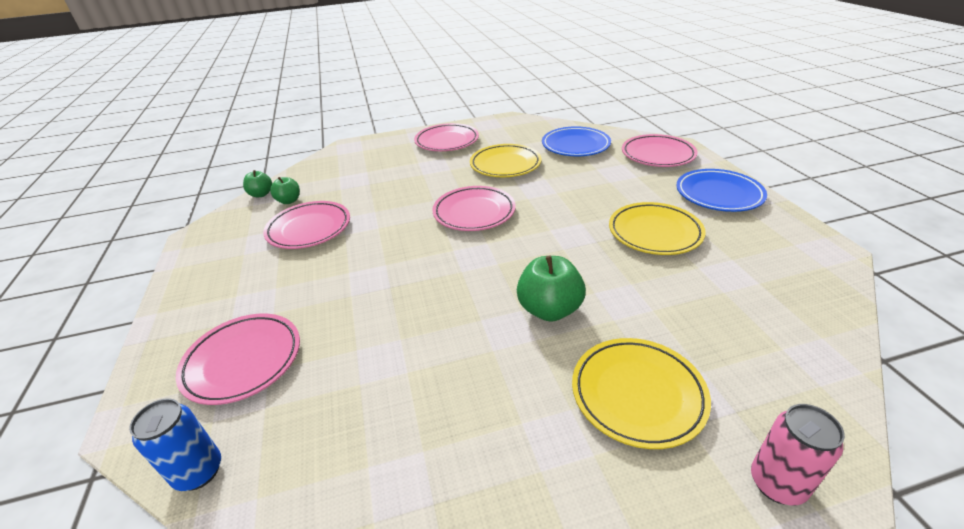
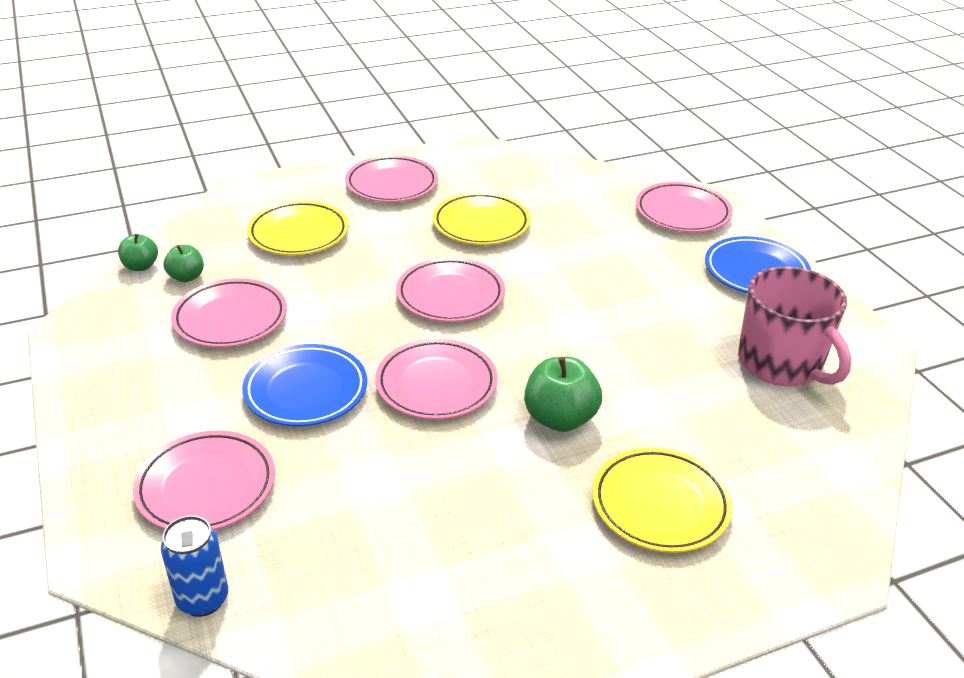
camera: 10 degrees left, 0 degrees up
(450, 279) = (436, 384): none -> pink plate
(575, 145) = (574, 196): blue plate -> blue plate (306, 390)
(654, 232) = (678, 323): yellow plate -> yellow plate (298, 234)
(746, 266) = (781, 364): none -> pink mug
(777, 483) = (789, 577): pink can -> none

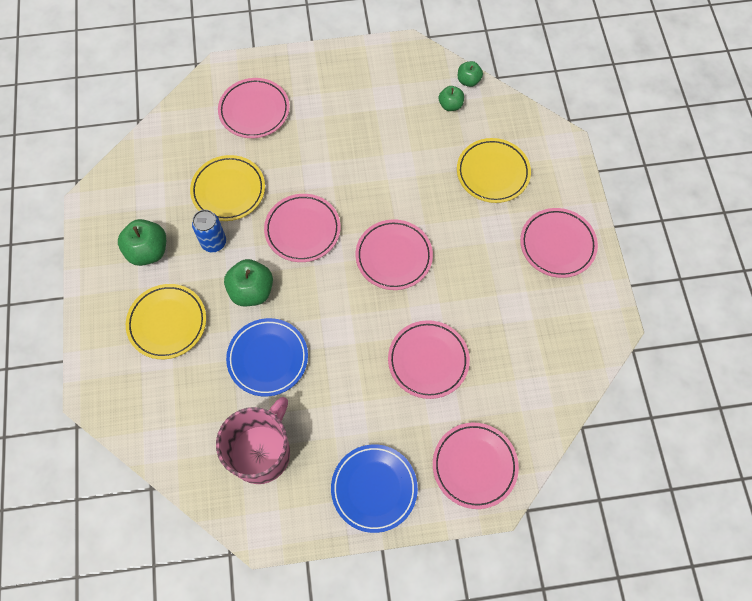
camera: 105 degrees right, 30 degrees up
(203, 599) = (183, 107): blue can -> blue can (214, 242)
(230, 318) = (398, 127): pink plate -> pink plate (428, 360)
(306, 390) = (317, 161): blue plate -> blue plate (268, 358)
(481, 224) = (484, 298): yellow plate -> yellow plate (228, 190)
(542, 567) = (148, 251): none -> green apple
(781, 364) = (261, 452): pink mug -> pink mug turned 135 degrees clockwise

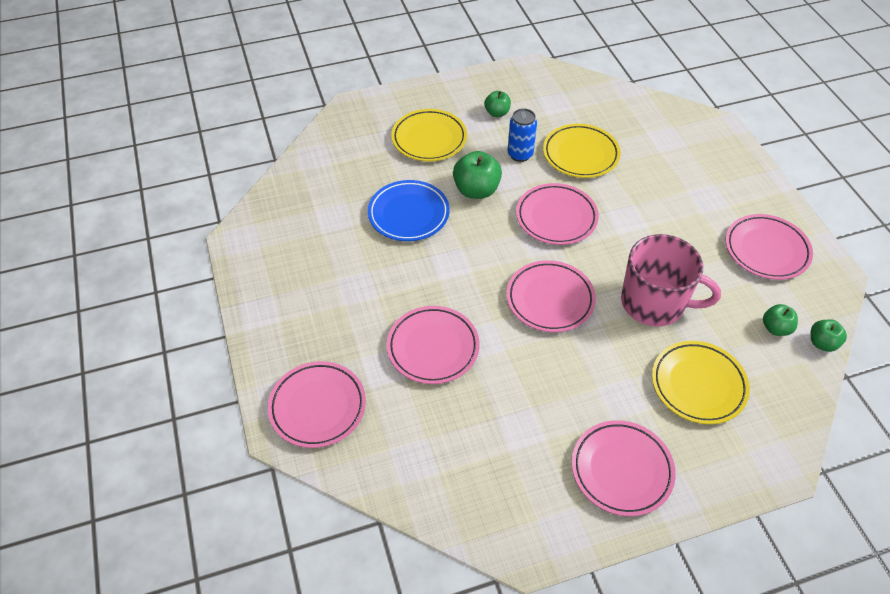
camera: 80 degrees right, 15 degrees down
(148, 251) = (497, 113): green apple -> green apple, size x0.59
(254, 111) = (681, 157): pink plate -> pink plate (766, 250)
(261, 452) = (314, 225): pink mug -> pink mug (654, 303)
(374, 488) = (285, 318): blue plate -> none

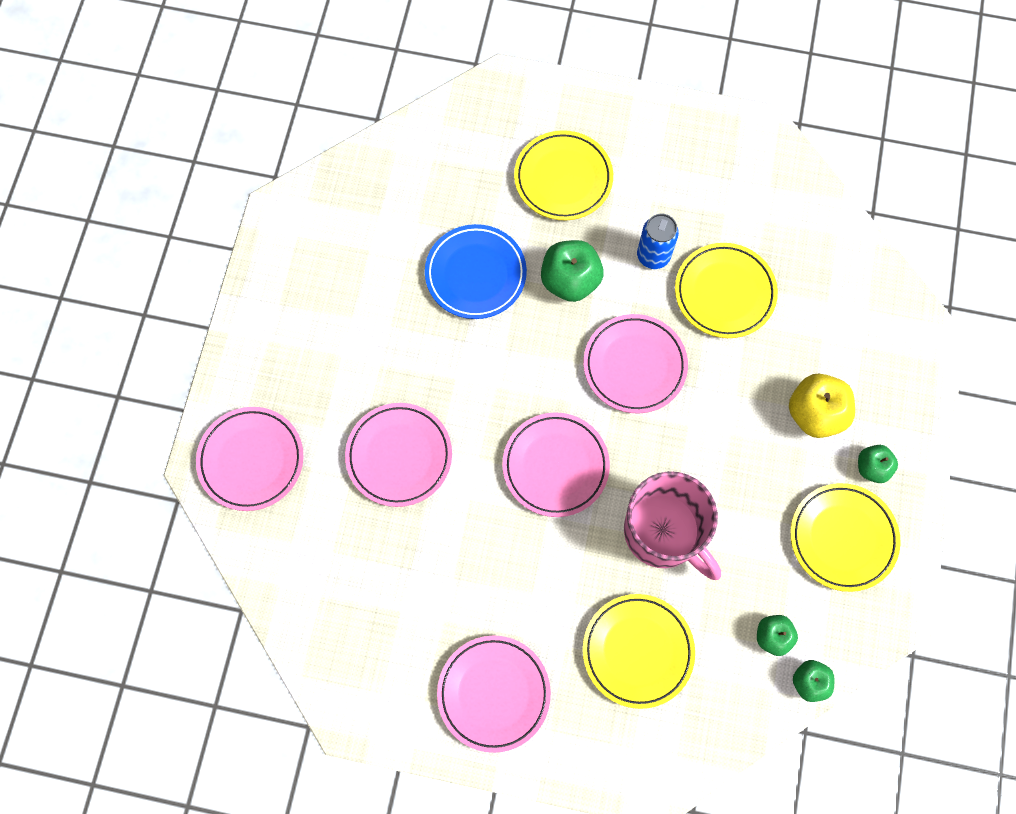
camera: 30 degrees right, 20 degrees up
(497, 113) = (667, 180): green apple -> green apple (872, 467)
(690, 192) = (815, 413): none -> yellow apple
(766, 250) = (842, 538): pink plate -> yellow plate

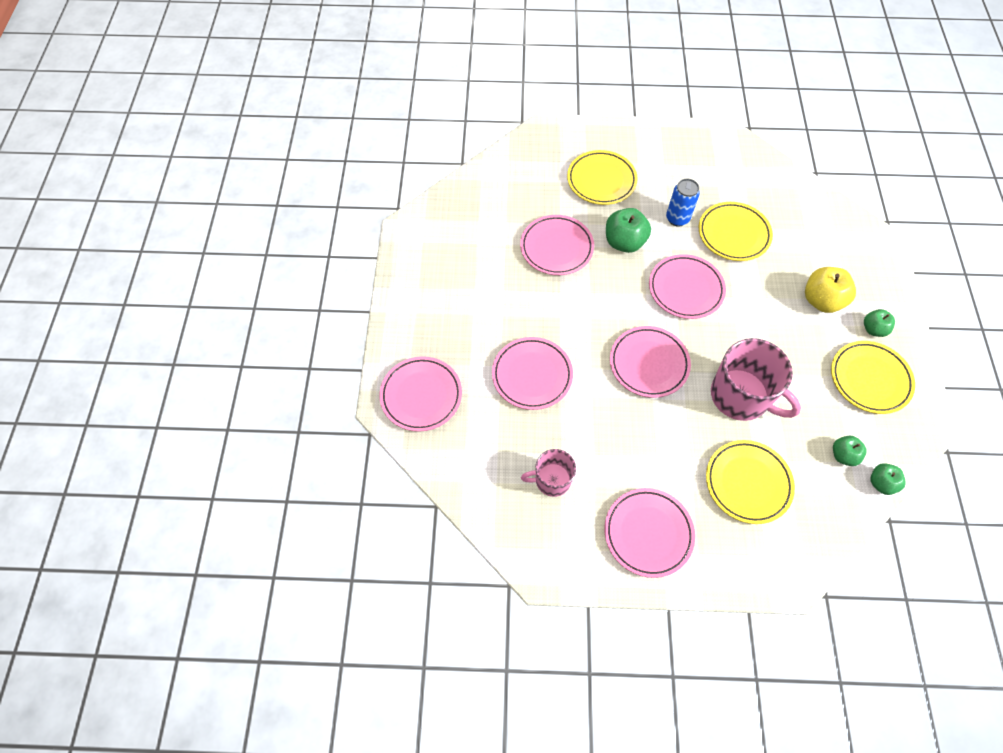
camera: 10 degrees left, 10 degrees down
(391, 603) = (551, 480): none -> pink mug
(475, 274) = (556, 248): blue plate -> pink plate

